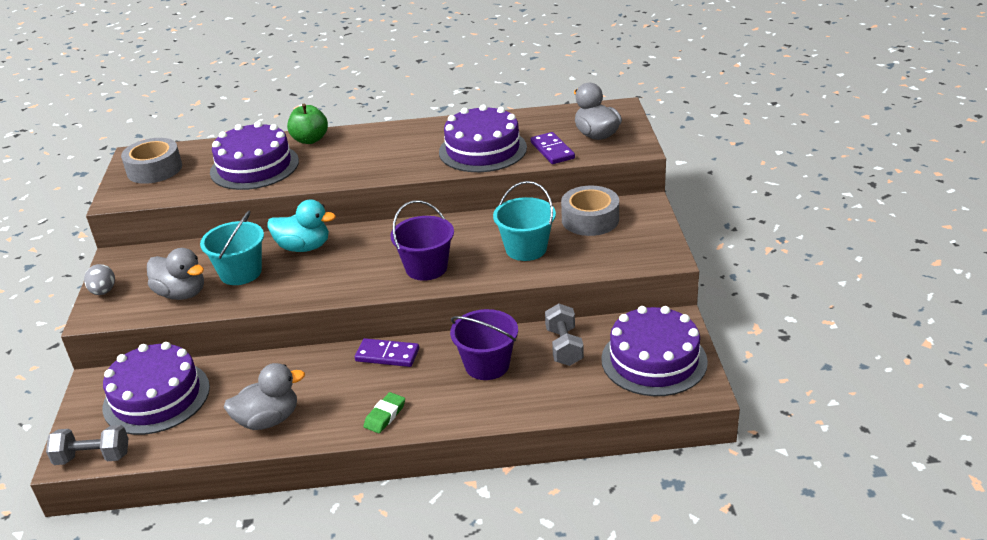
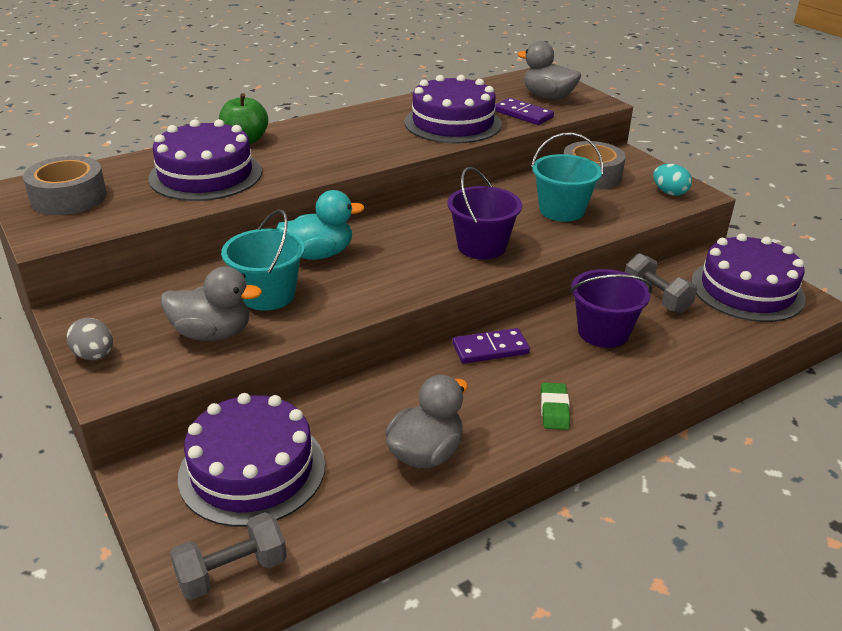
camera: 30 degrees left, 0 degrees up
(641, 251) = (669, 192): none -> turquoise egg

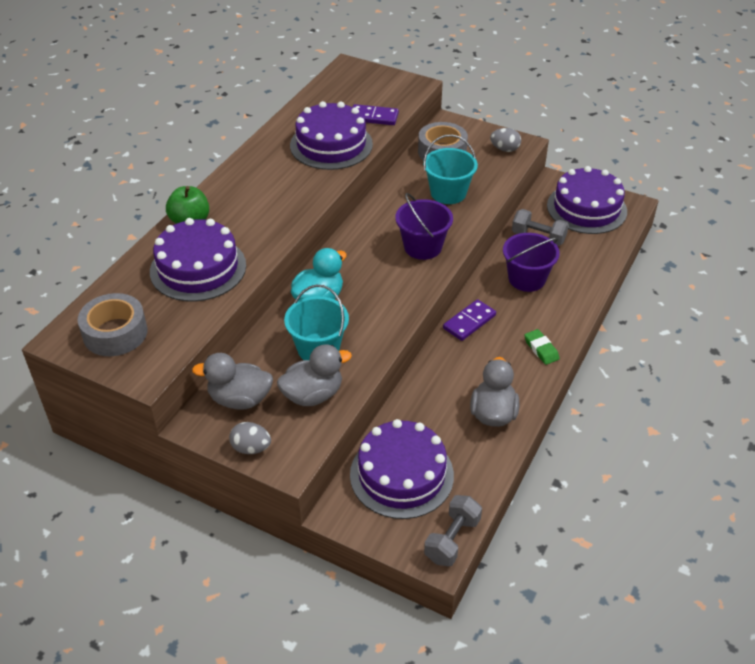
camera: 30 degrees left, 10 degrees up
(548, 97) = (375, 91): grey duck -> grey duck (240, 399)
(669, 192) = (504, 149): turquoise egg -> grey egg

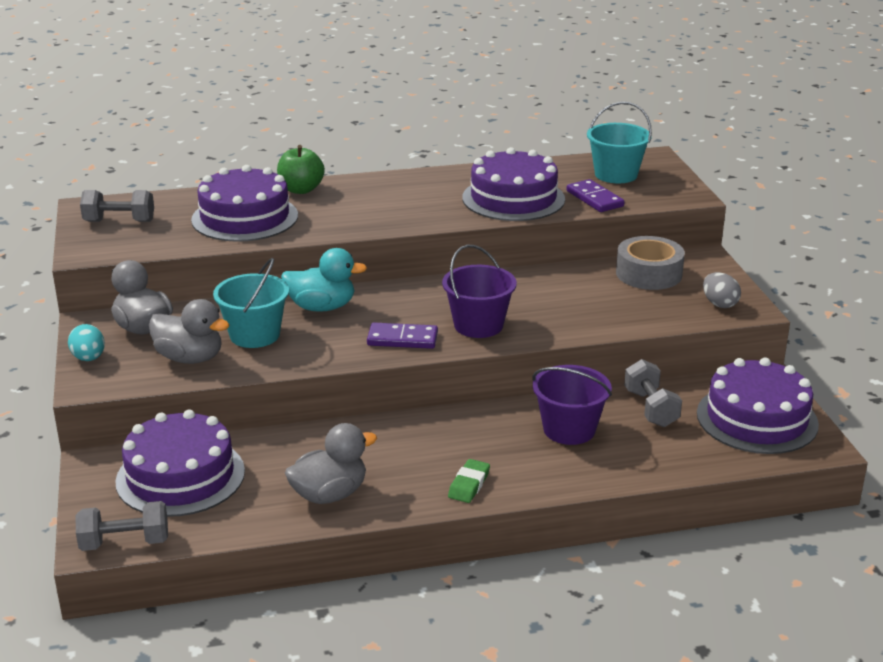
camera: 50 degrees right, 15 degrees down
(115, 333) = (119, 221): grey tape -> grey dumbbell
(251, 448) = (89, 358): grey egg -> turquoise egg
(448, 193) = (587, 304): turquoise bucket -> turquoise bucket (616, 174)
(469, 322) = (448, 423): purple domino -> purple domino (402, 339)

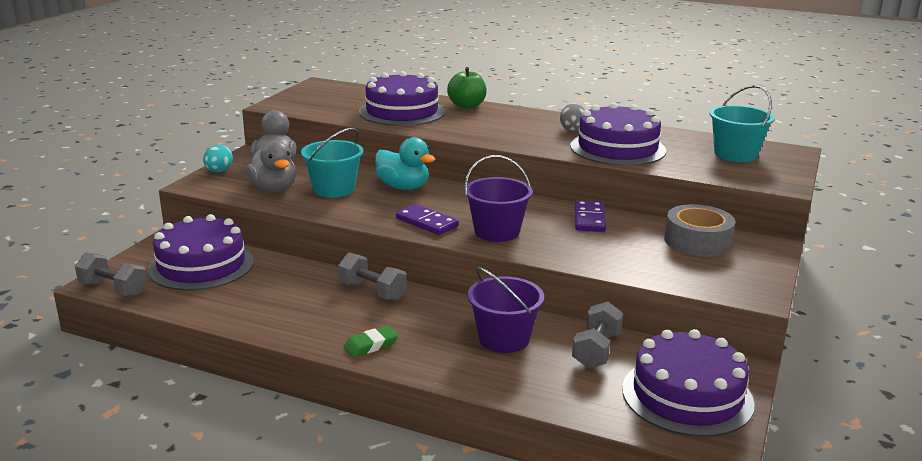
camera: 35 degrees right, 5 degrees down
(119, 221) = (323, 95): grey dumbbell -> grey dumbbell (372, 291)
(329, 494) = (269, 312): grey duck -> none
(595, 199) = (688, 165): purple domino -> purple domino (589, 219)
(719, 304) = (733, 282): grey egg -> grey egg (572, 129)

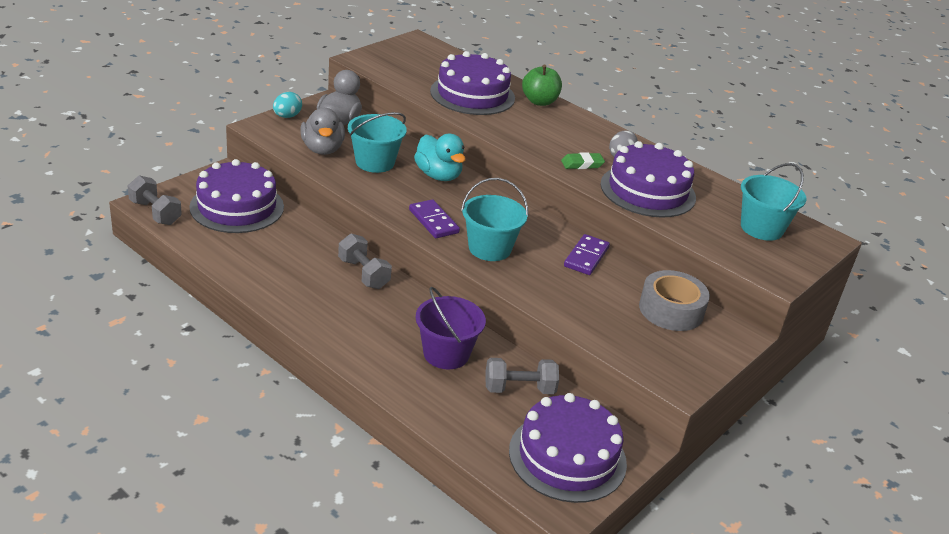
camera: 15 degrees right, 10 degrees up
(371, 345) = (330, 327): green eraser -> green eraser (582, 164)
(497, 232) = (489, 248): purple bucket -> turquoise bucket
(596, 350) = (519, 389): grey dumbbell -> grey dumbbell turned 45 degrees clockwise

